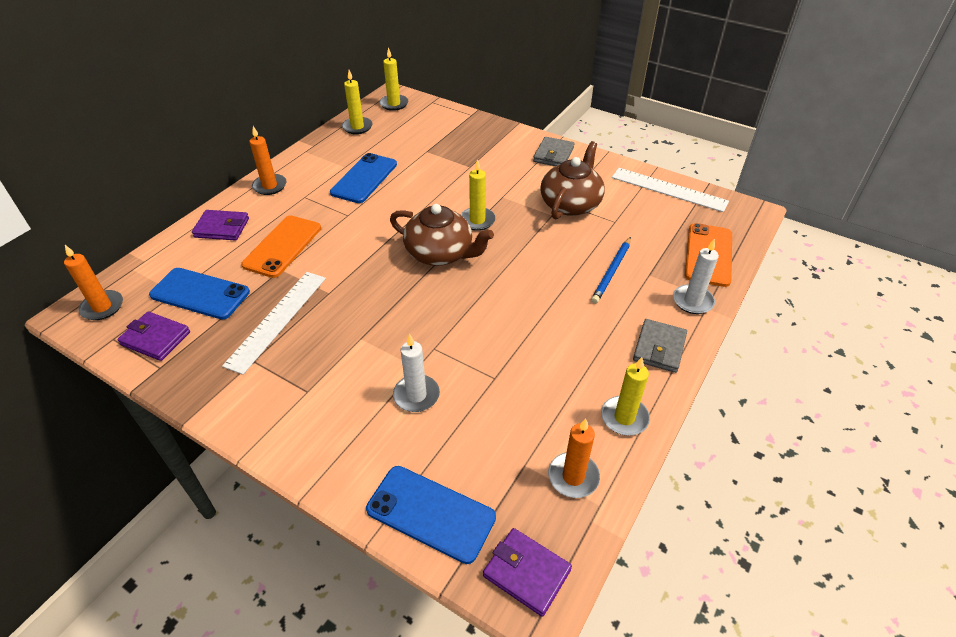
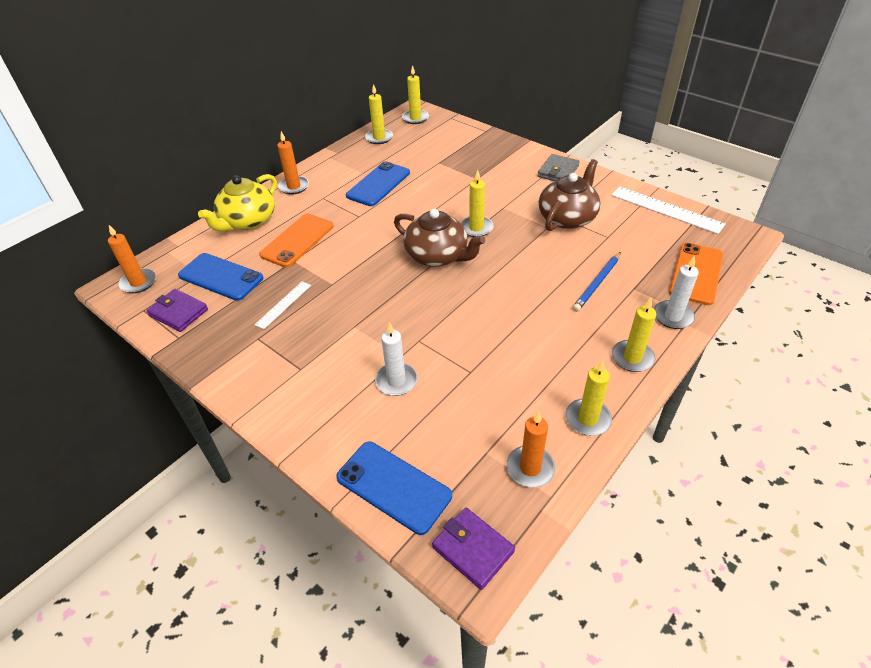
camera: 10 degrees right, 0 degrees up
(222, 228) = (247, 221): purple wallet -> yellow teapot
(277, 320) = (283, 304): white ruler -> white ruler, size x0.57
(659, 348) = (632, 358): grey wallet -> yellow candle

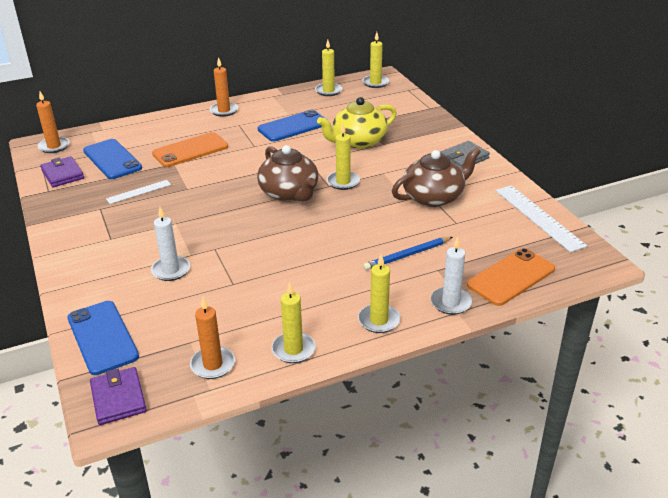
camera: 25 degrees right, 10 degrees down
(247, 221) = (166, 126): yellow teapot -> yellow teapot (358, 141)

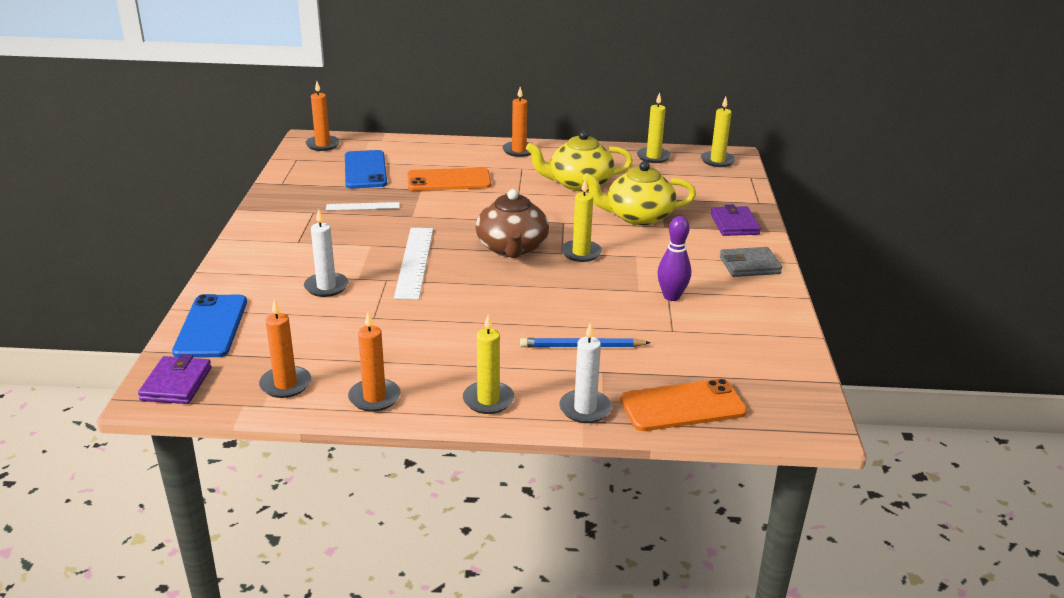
camera: 25 degrees right, 5 degrees down
(62, 174) = (307, 172): purple wallet -> purple wallet (734, 224)
(293, 126) = (579, 184): blue phone -> yellow teapot
(293, 349) = (374, 397): yellow candle -> orange candle
(434, 197) = (671, 296): brown teapot -> purple bowling pin
(538, 217) = (781, 354): white ruler -> white ruler (414, 262)

